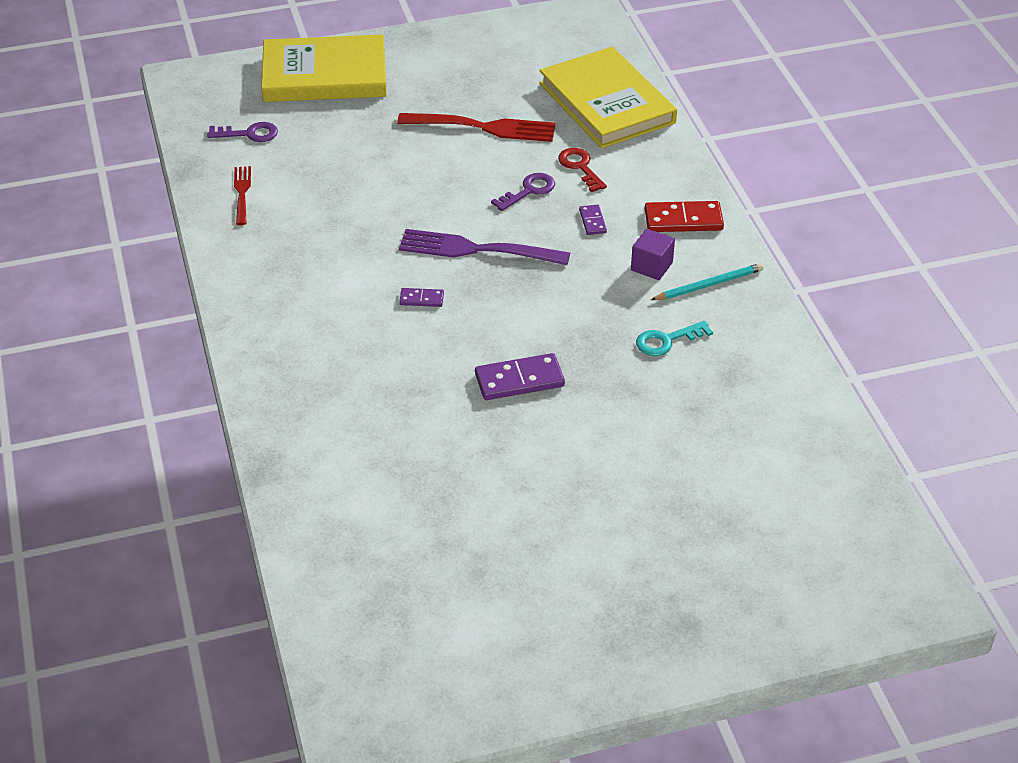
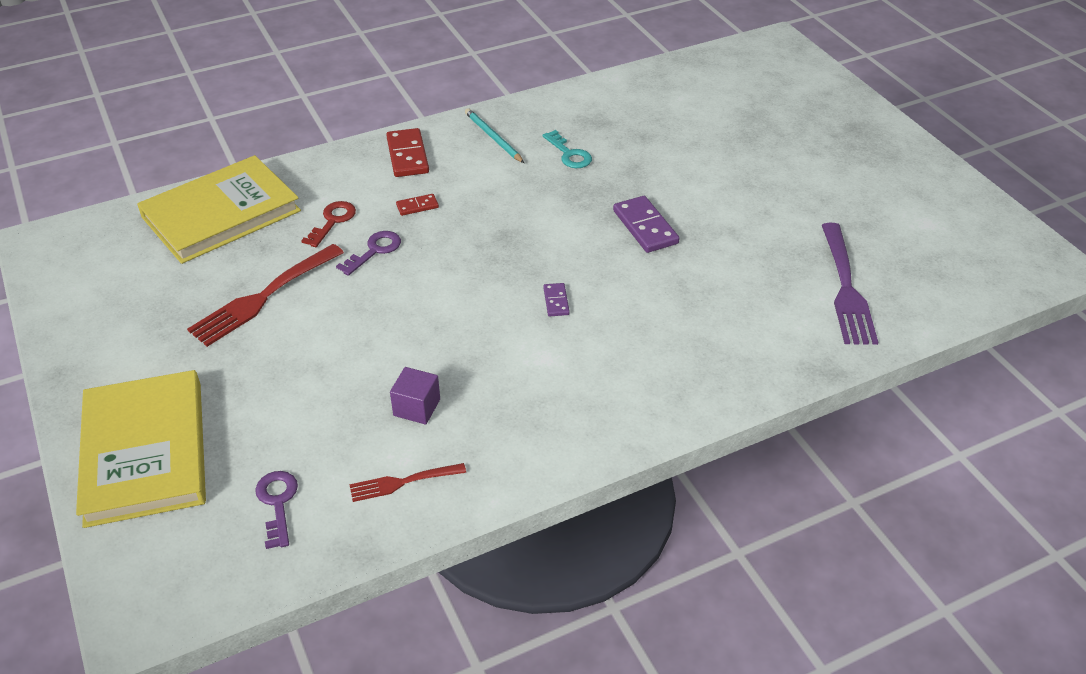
camera: 100 degrees left, 0 degrees up
(478, 249) = (473, 273): purple fork -> purple fork (845, 287)
(482, 127) = (264, 296): red fork -> red fork turned 135 degrees counterclockwise
(528, 191) = (374, 251): purple key -> purple key turned 90 degrees clockwise
(580, 167) = (332, 221): red key -> red key turned 150 degrees clockwise
(592, 221) = (417, 206): purple domino -> red domino
(651, 266) = (475, 168): purple cube -> purple cube (417, 407)

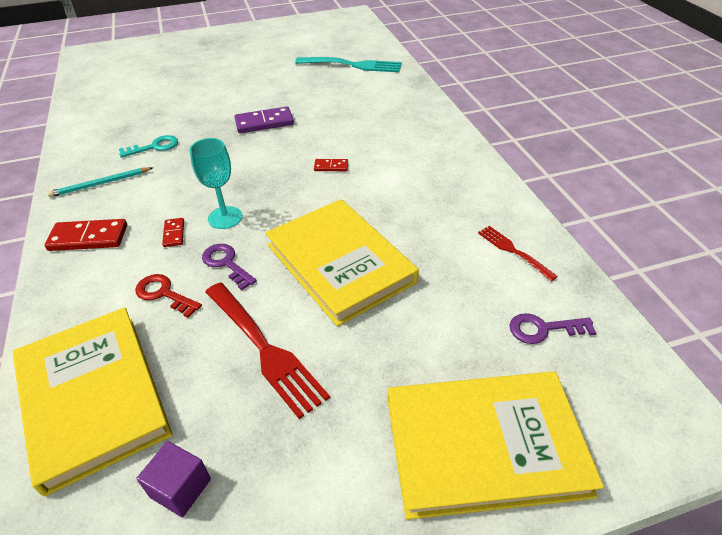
camera: 80 degrees left, 0 degrees up
(377, 331) = (340, 263): none -> yellow book
(404, 482) = (514, 251): red fork -> red fork turned 150 degrees clockwise
(417, 407) = (435, 242): purple cube -> purple cube (180, 488)
(446, 235) = (225, 217): none -> turquoise goblet
(556, 301) = (331, 167): purple domino -> red domino
(845, 287) = (352, 65): purple fork -> turquoise fork

